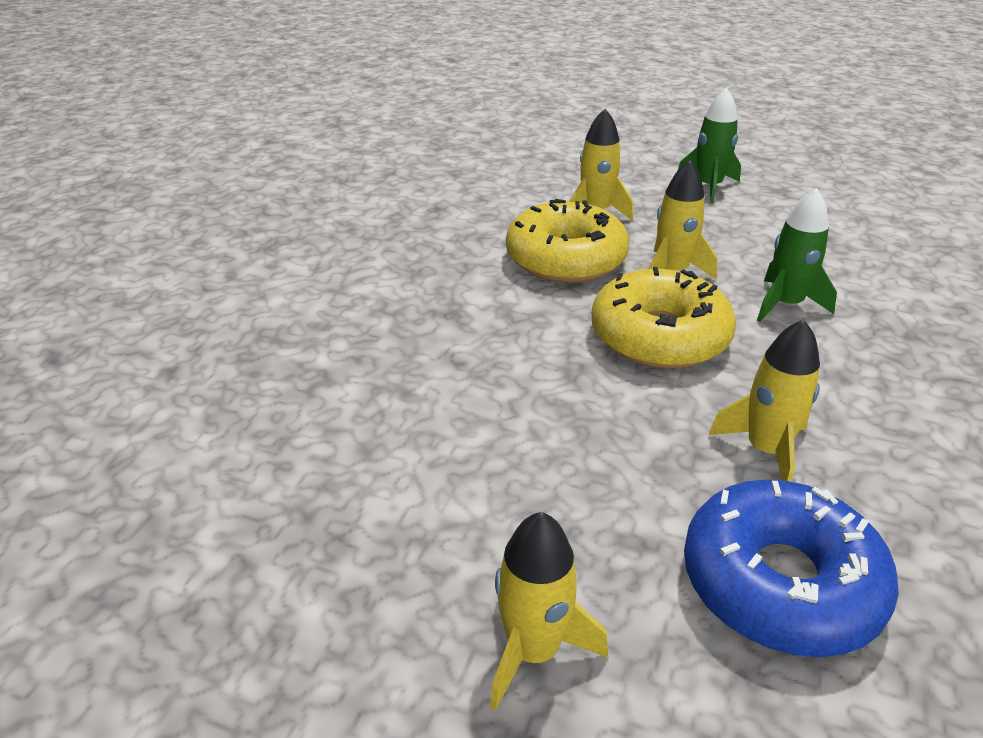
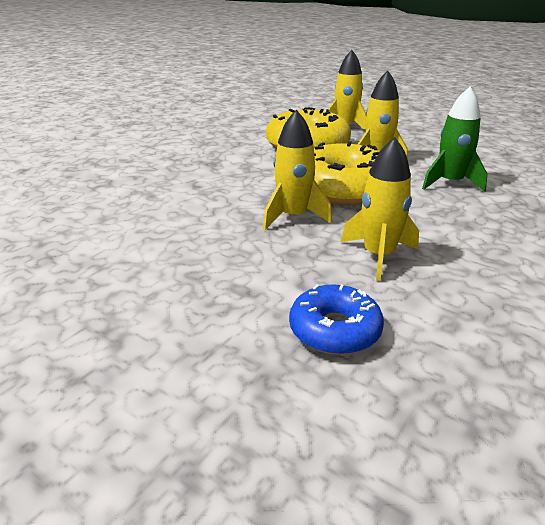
camera: 15 degrees right, 5 degrees down
(533, 651) = (124, 335): yellow rocket -> yellow rocket (293, 217)
(708, 187) = (434, 122): green rocket -> none
(780, 583) = (335, 330): blue donut -> blue donut, size x0.58

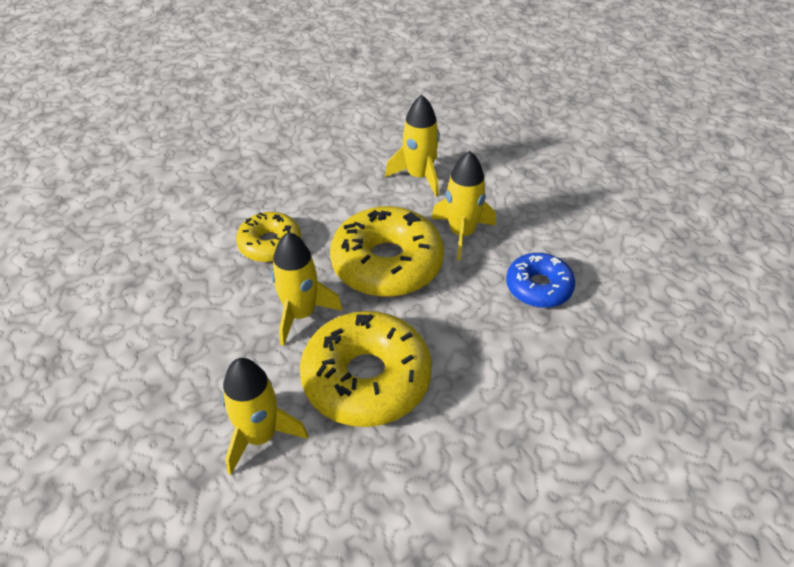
camera: 160 degrees left, 15 degrees up
(335, 330) = (484, 135): blue donut -> blue donut (538, 287)
(450, 183) = (270, 244): green rocket -> yellow donut

